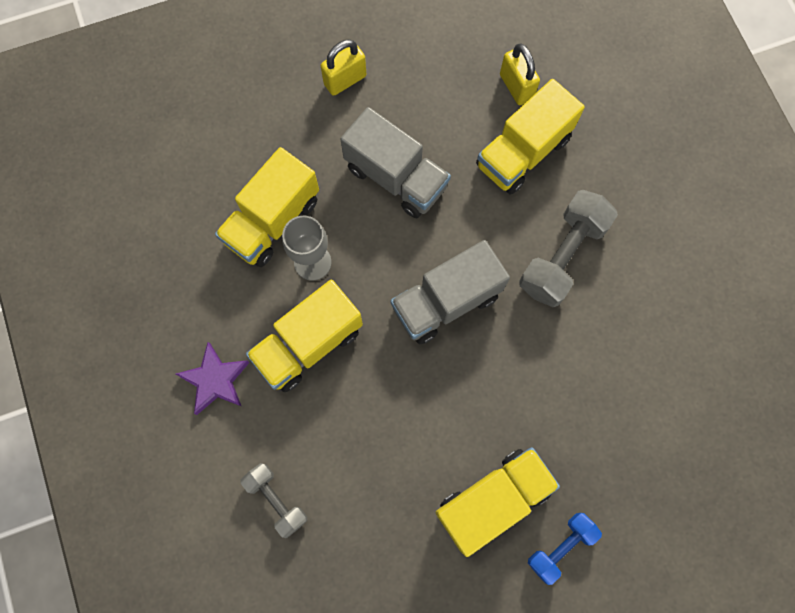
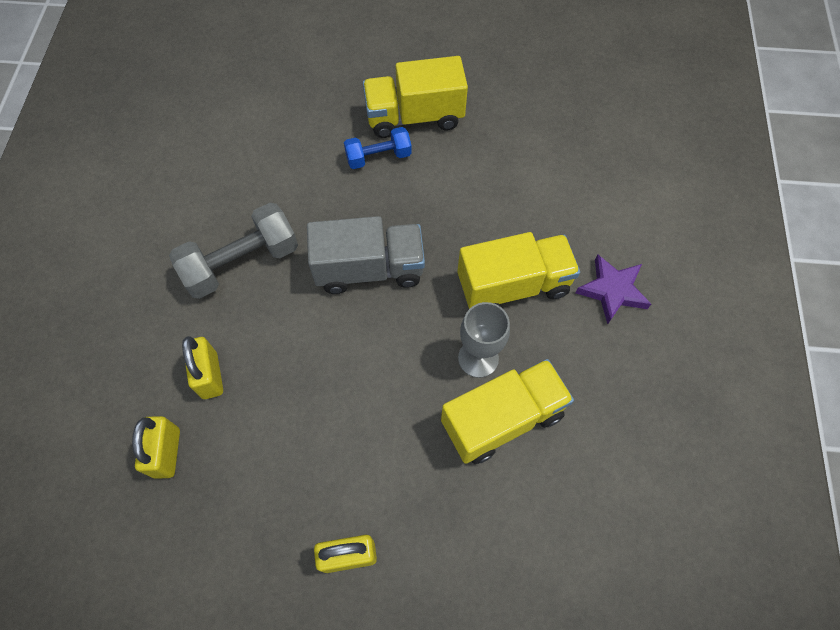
camera: 155 degrees left, 10 degrees down
(276, 500) = (588, 181): grey dumbbell -> none
(396, 177) = (352, 408): grey truck -> none
(523, 152) = (210, 375): yellow truck -> yellow padlock
(560, 547) = (381, 73): blue dumbbell -> blue dumbbell (378, 157)

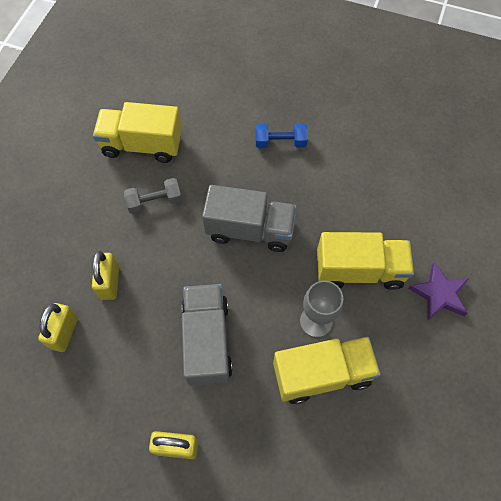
camera: 15 degrees right, 0 degrees up
(241, 263) = (155, 202): grey dumbbell -> grey dumbbell, size x0.60
(352, 415) = (207, 340): none -> grey truck
(414, 117) = (317, 116): yellow truck -> yellow truck (142, 145)

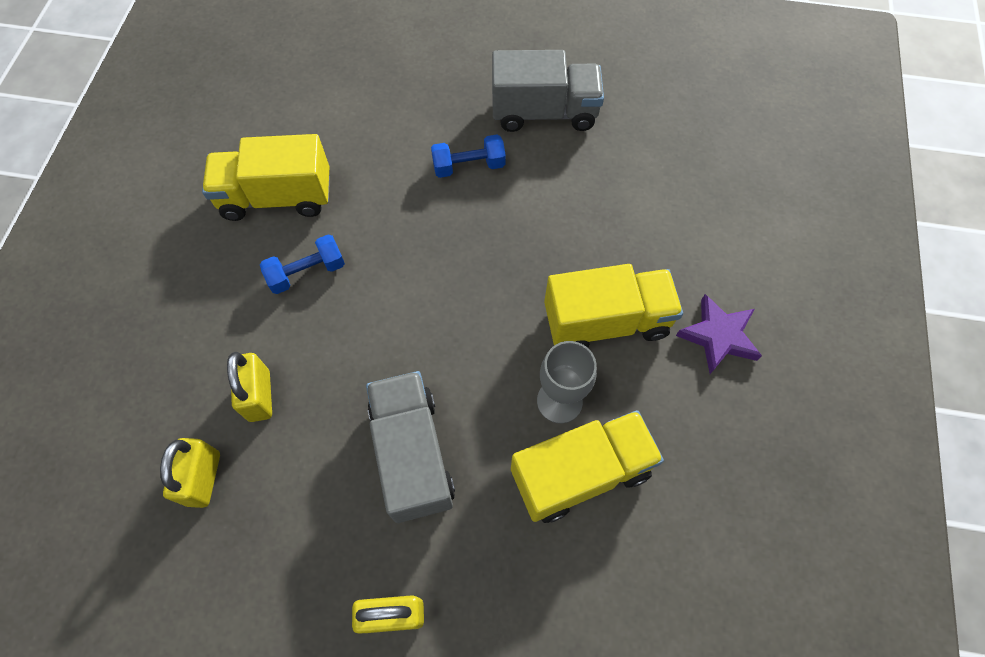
camera: 10 degrees left, 0 degrees up
(155, 202) = (307, 272): grey dumbbell -> blue dumbbell
(250, 229) = (447, 290): grey truck -> grey truck (544, 112)

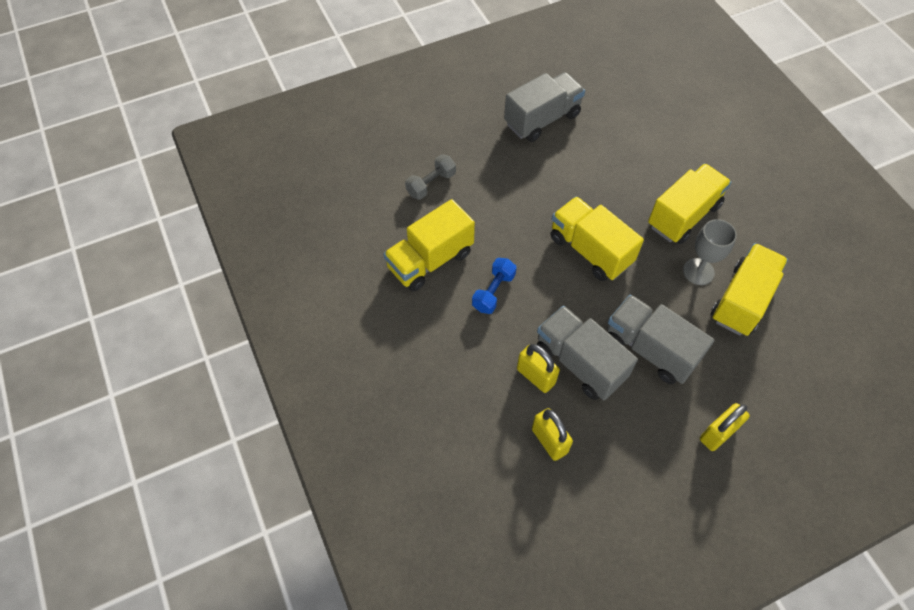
camera: 35 degrees left, 5 degrees down
(319, 414) = (579, 363): none -> grey truck
(356, 116) = (431, 184): none -> grey dumbbell
(455, 293) = (590, 250): none -> yellow truck
(468, 166) = (528, 175): blue dumbbell -> none
(718, 336) = (744, 188): purple star -> none

